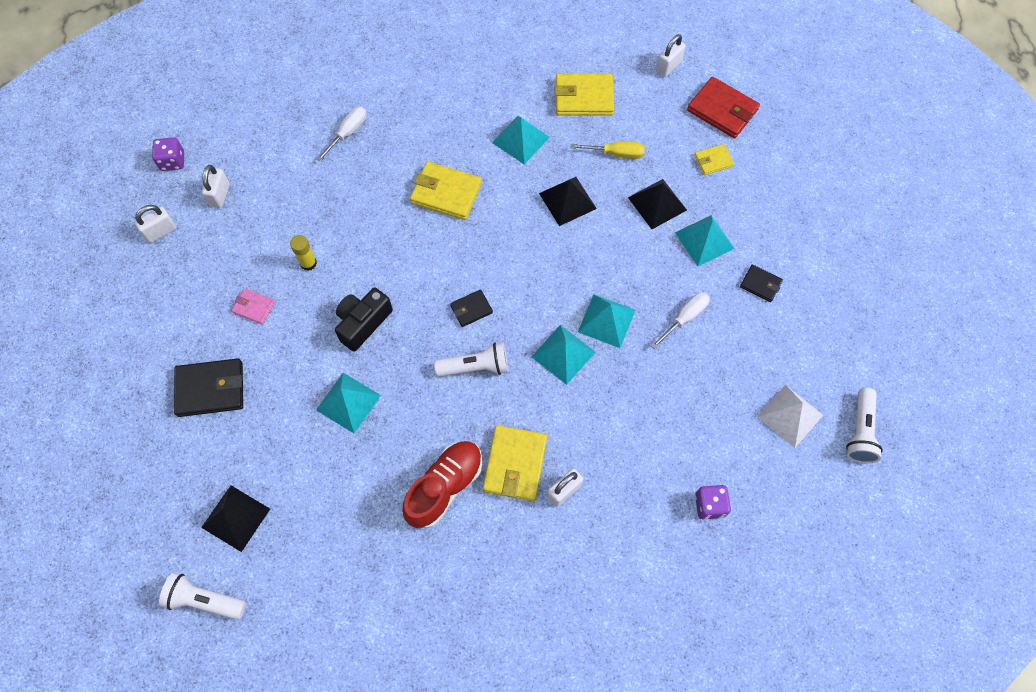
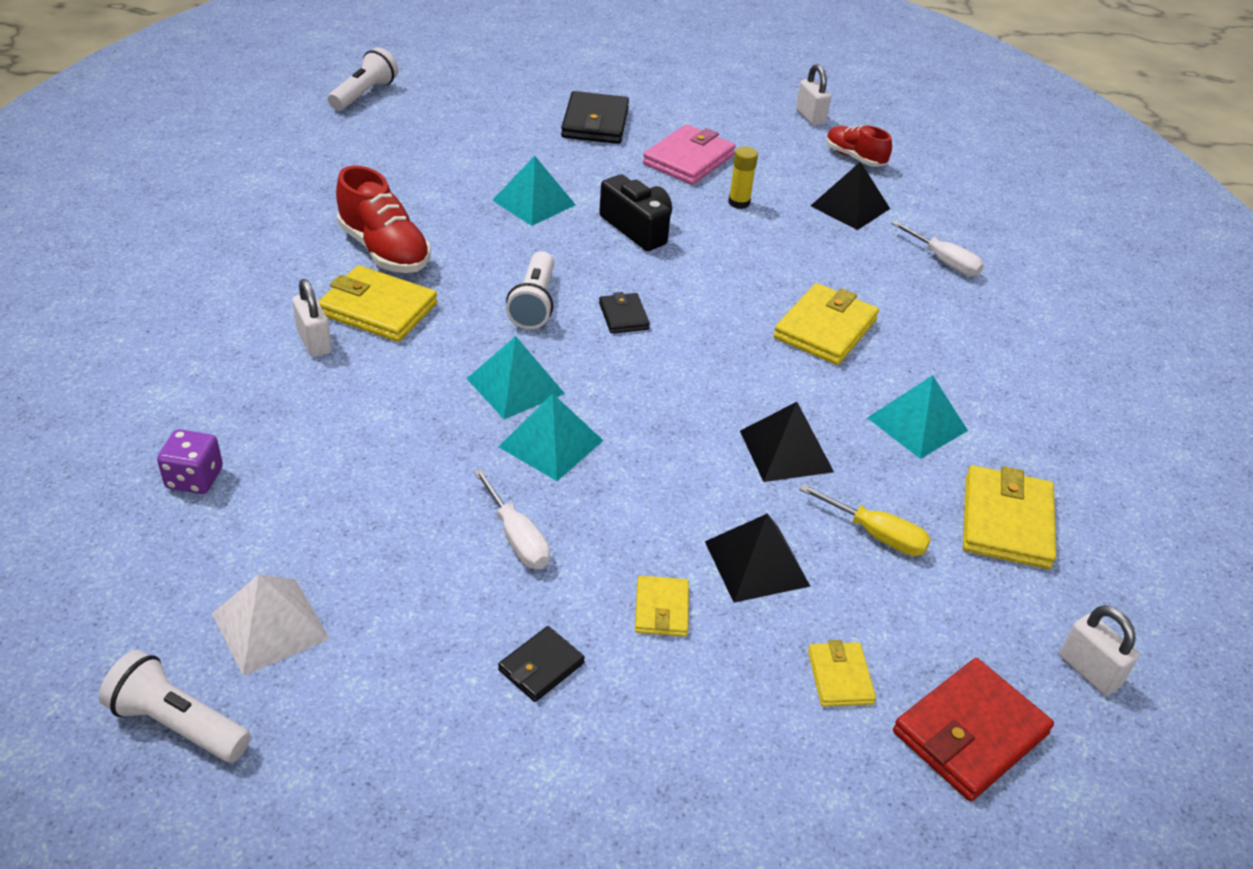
camera: 100 degrees right, 25 degrees down
(173, 161) = (910, 134): purple dice -> none
(220, 195) = (854, 157): white padlock -> red shoe
(235, 518) = (438, 119): black pyramid -> black pyramid (850, 207)
(254, 307) = (688, 160): pink wallet -> pink wallet, size x1.82
(615, 153) = (875, 534): yellow screwdriver -> yellow screwdriver turned 75 degrees counterclockwise
(704, 240) = (661, 609): turquoise pyramid -> yellow wallet

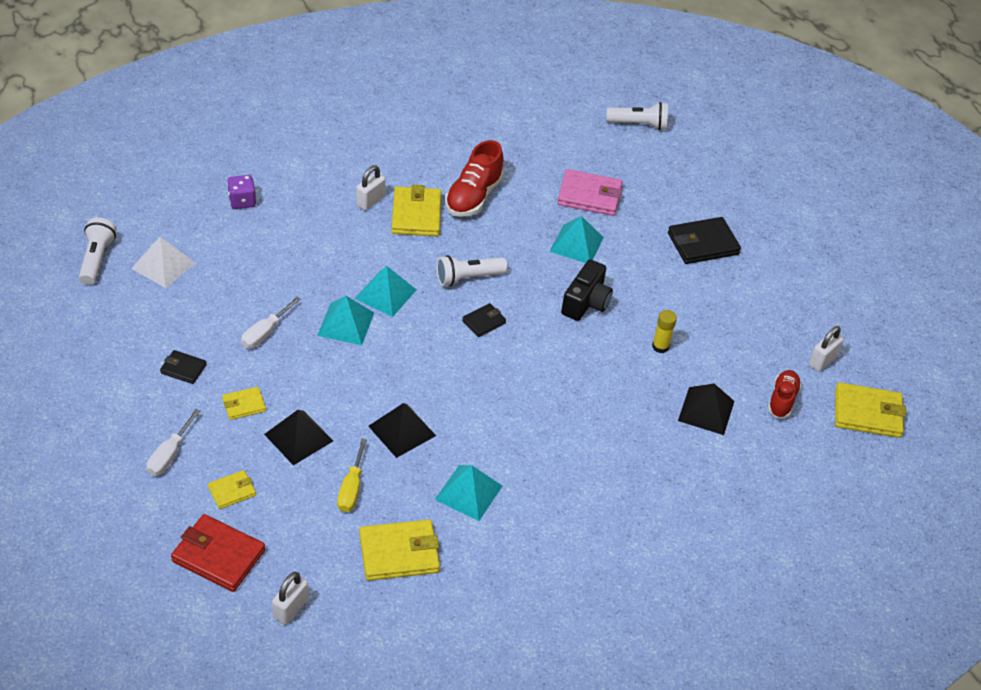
camera: 65 degrees right, 5 degrees up
(688, 160) = (695, 306): pink wallet -> pink wallet (589, 196)
(825, 329) = (540, 425): yellow wallet -> yellow wallet (867, 413)
(943, 261) = (674, 479): white screwdriver -> white screwdriver (170, 454)

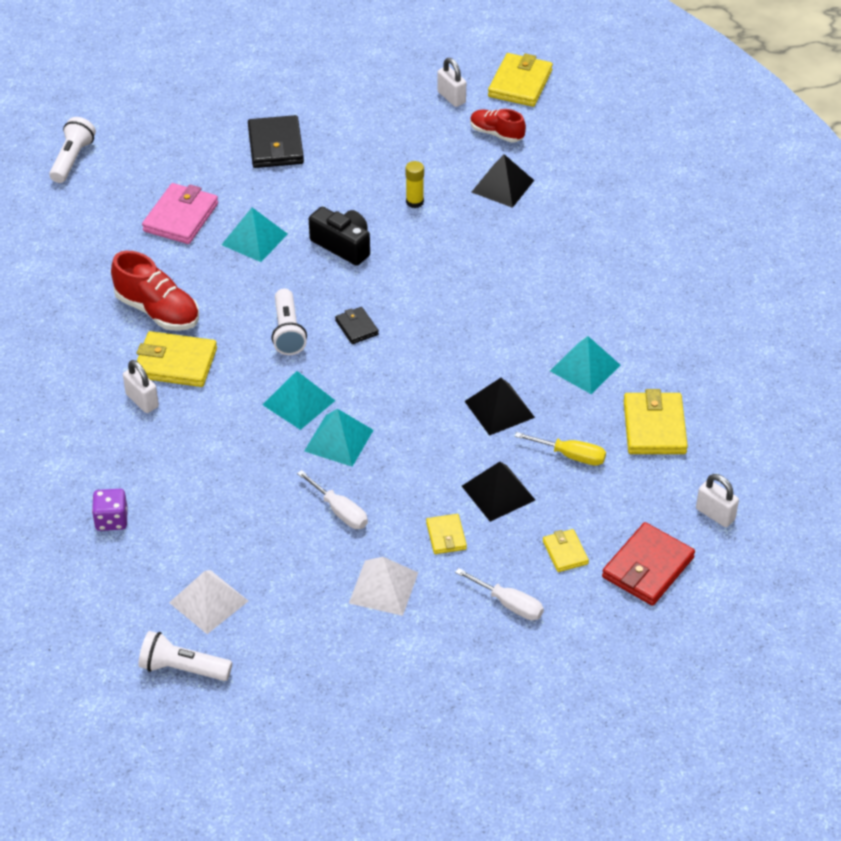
camera: 75 degrees left, 0 degrees up
(183, 369) = (383, 587): black wallet -> white pyramid

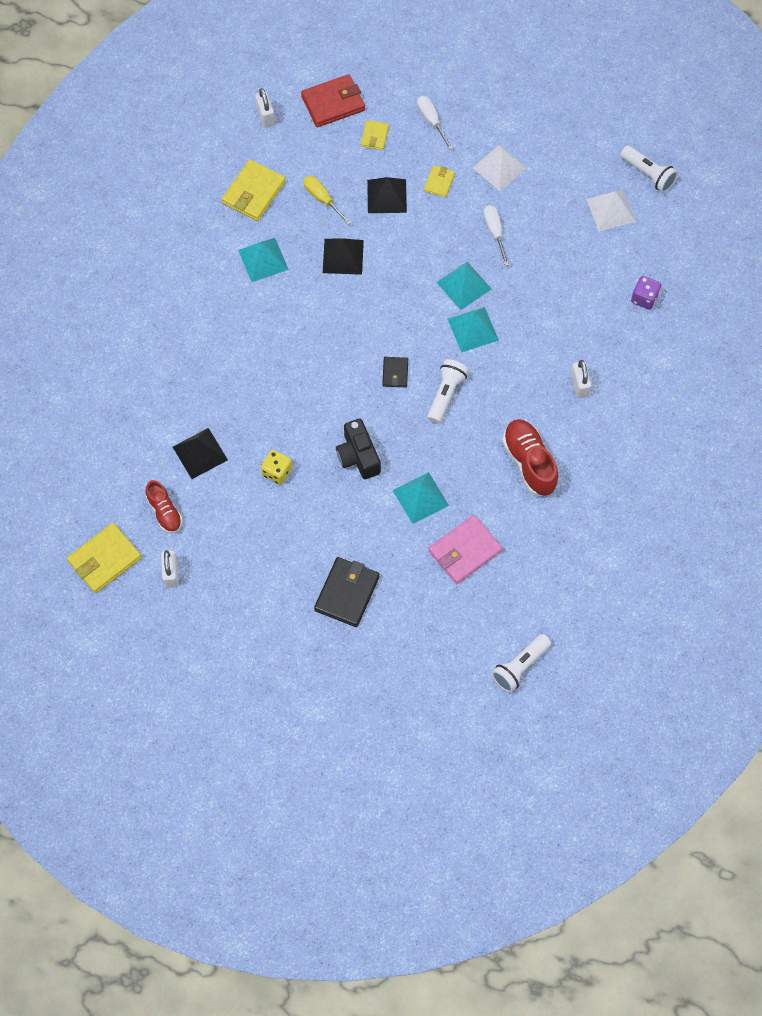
camera: 150 degrees left, 20 degrees up
(175, 363) = (540, 407): yellow wallet -> none
(414, 202) = (277, 472): yellow glue stick -> yellow dice

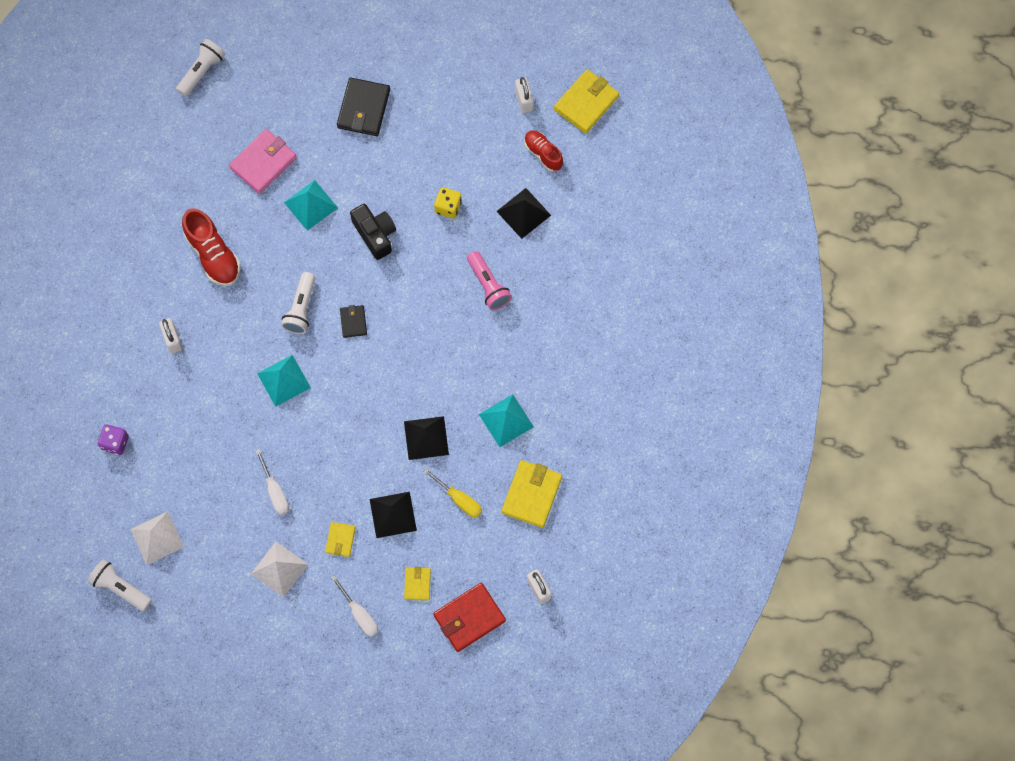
camera: 170 degrees right, 5 degrees up
(252, 387) = (488, 285): none -> pink flashlight
(464, 285) = (299, 426): turquoise pyramid -> none

